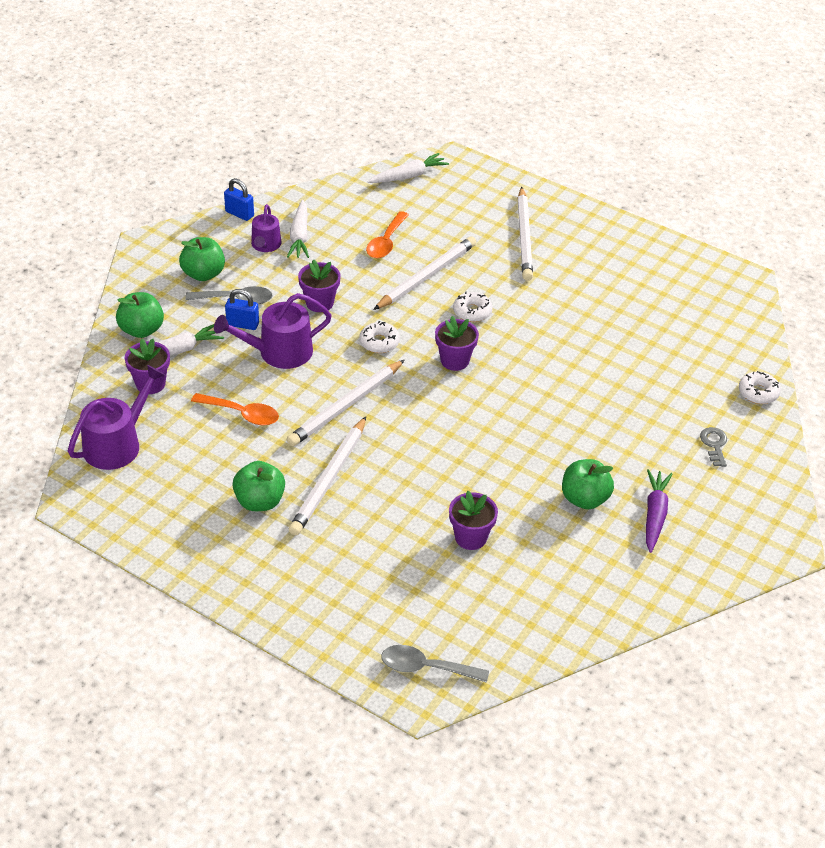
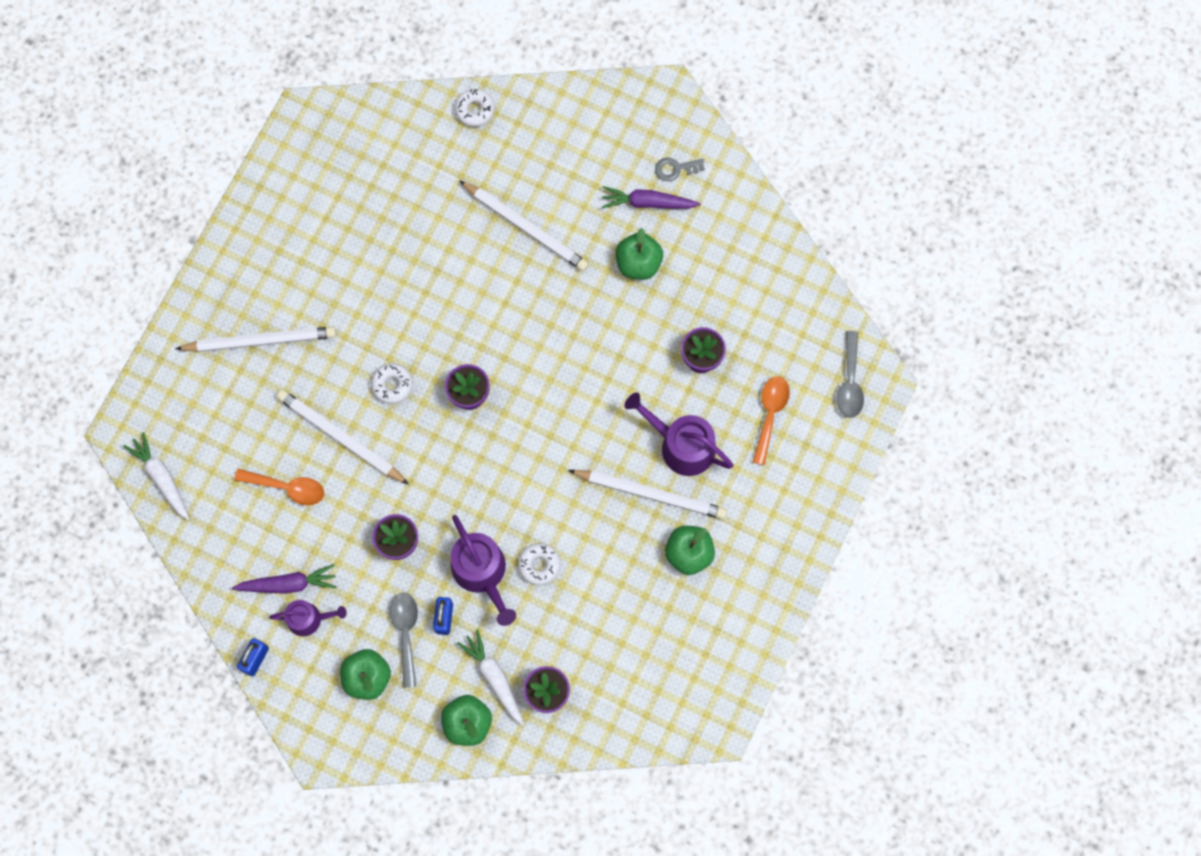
camera: 95 degrees left, 30 degrees up
(117, 444) = (636, 706): purple watering can -> purple watering can (681, 445)
(242, 414) = (576, 592): orange spoon -> orange spoon (770, 414)
(299, 236) = (288, 584): white carrot -> purple carrot
(346, 406) = (550, 493): white pencil -> white pencil (525, 228)
(379, 342) = (453, 473): white donut -> white donut (539, 565)
(714, 445) = (551, 151): grey key -> grey key (675, 169)

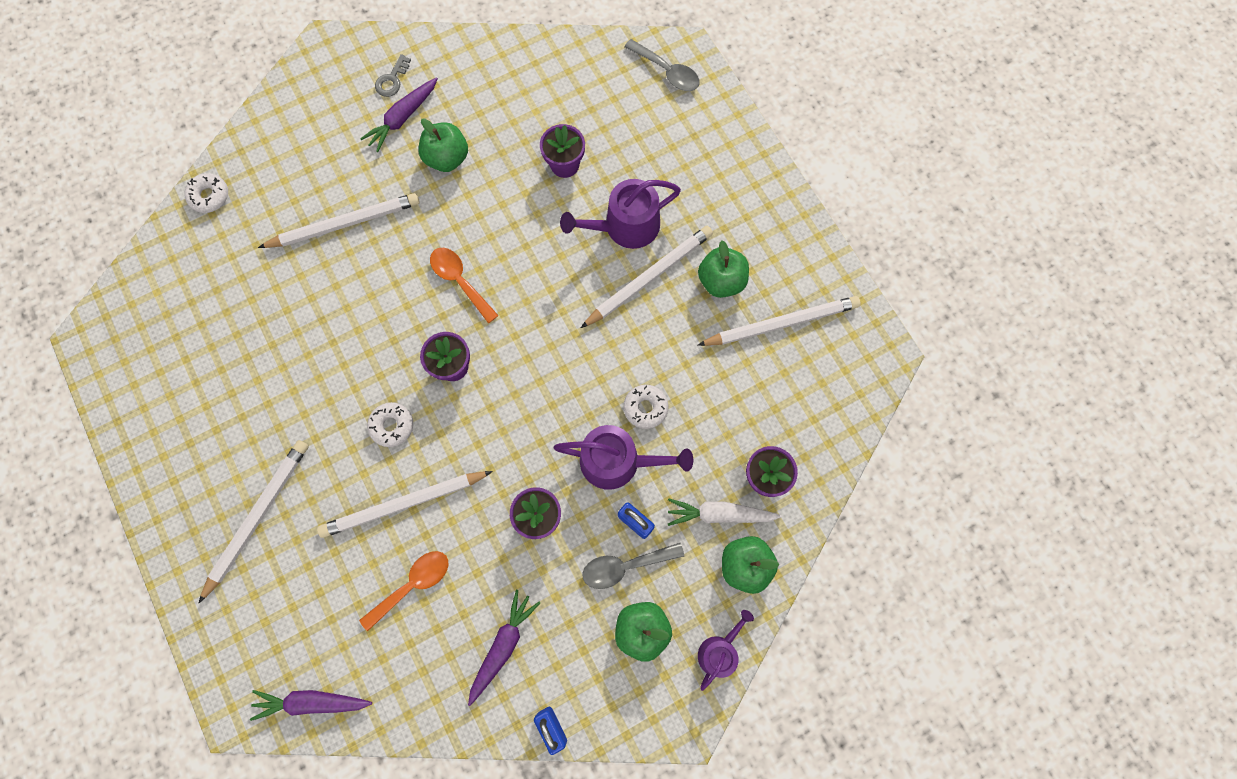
camera: 55 degrees left, 0 degrees up
(161, 478) = (312, 701): white carrot -> purple carrot
(309, 619) = (549, 648): purple watering can -> purple watering can (719, 651)
(405, 633) = (625, 566): grey spoon -> grey spoon turned 45 degrees counterclockwise
(686, 625) = (781, 323): none -> white pencil
(770, 414) = (650, 144): orange spoon -> orange spoon (460, 281)

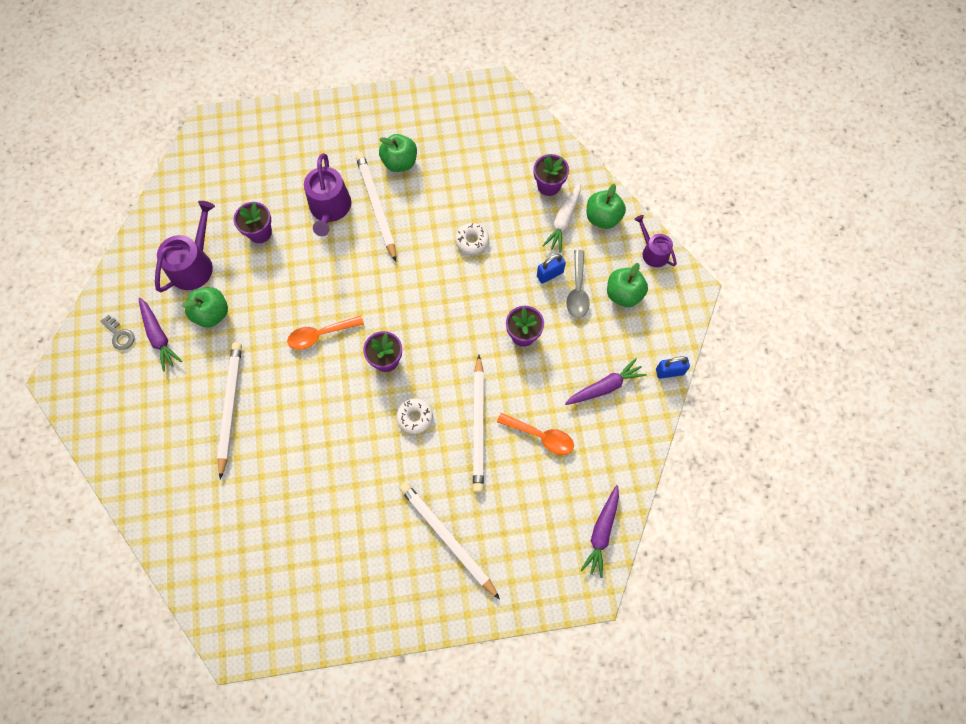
camera: 70 degrees left, 5 degrees down
(209, 196) = (151, 511): white donut -> none
(413, 585) = (541, 436): orange spoon -> orange spoon turned 135 degrees clockwise
(503, 645) = (605, 387): purple carrot -> purple carrot turned 105 degrees clockwise
(617, 461) = (503, 271): purple watering can -> purple watering can (194, 264)
(667, 72) = (219, 140): grey spoon -> none
(781, 323) = (447, 138): white pencil -> none

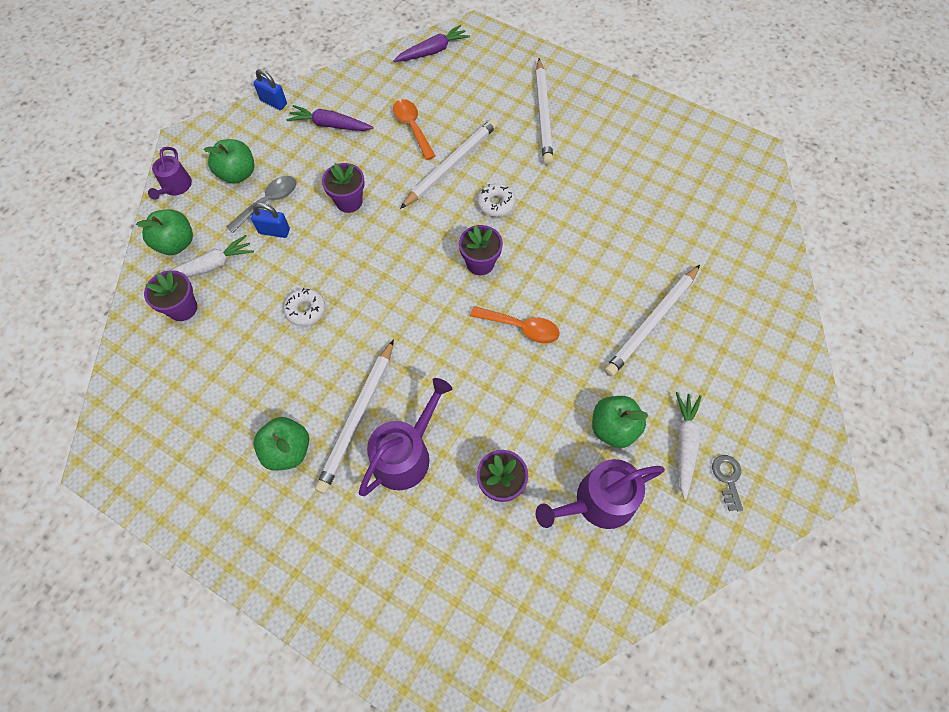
camera: 140 degrees left, 5 degrees down
(159, 337) = (684, 444): purple carrot -> white carrot

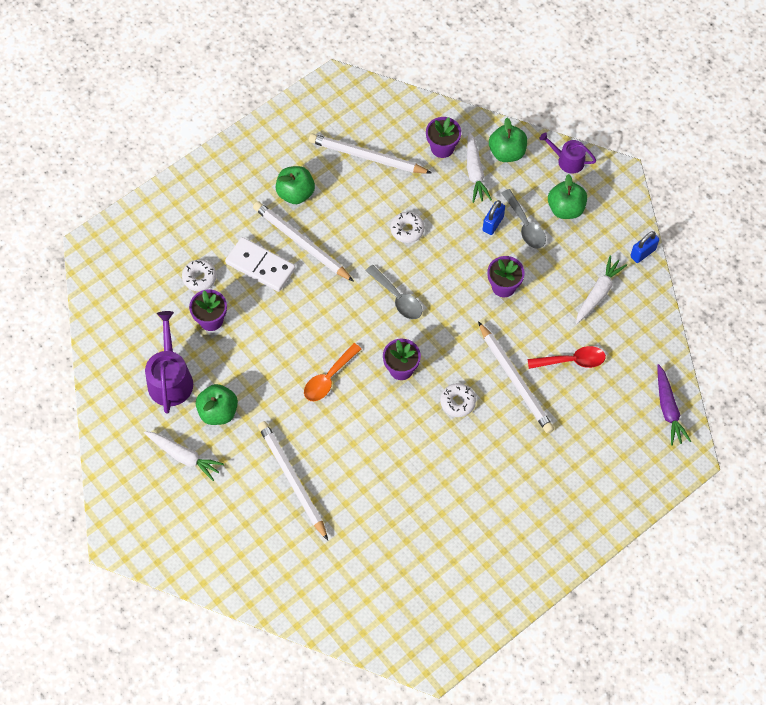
camera: 110 degrees right, 0 degrees up
(330, 125) = (598, 293): purple carrot -> white carrot
(397, 292) = (397, 298): none -> grey spoon
(405, 454) = (260, 266): purple watering can -> white domino
(412, 127) = (572, 361): orange spoon -> red spoon
(447, 524) = (199, 277): none -> white donut
(543, 114) = (549, 482): white pencil -> white pencil (367, 157)
(727, 478) = (146, 474): grey key -> none

